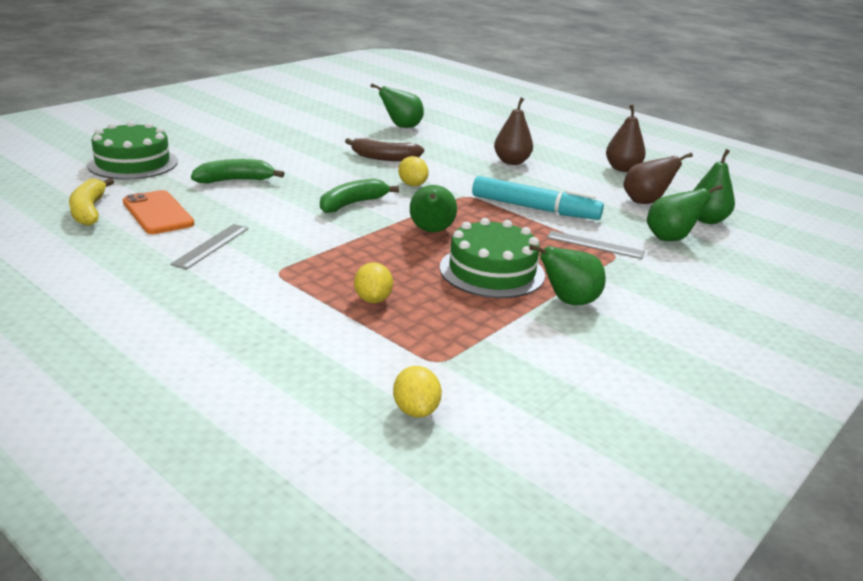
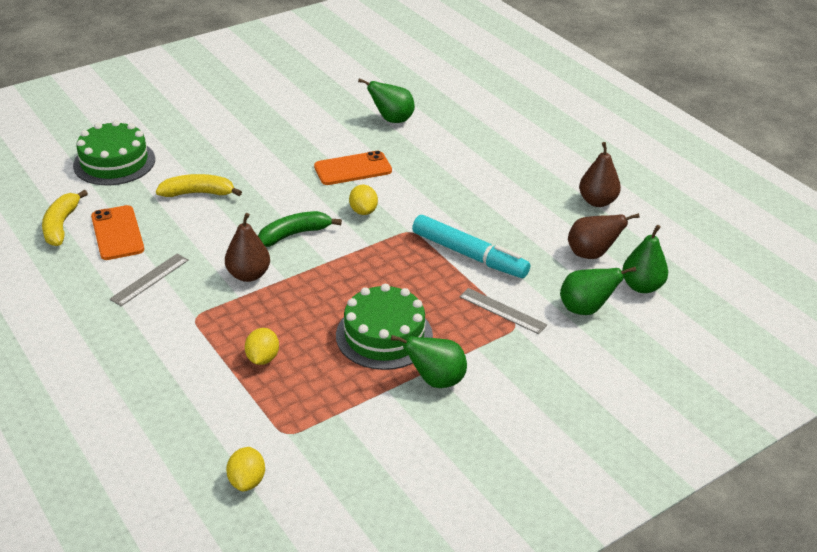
camera: 15 degrees right, 10 degrees up
(235, 180) = (198, 193): green banana -> yellow banana
(384, 158) = (353, 169): brown banana -> orange phone
(431, 231) = (352, 278): green pear -> none
(511, 162) = (481, 183): brown pear -> brown pear (248, 275)

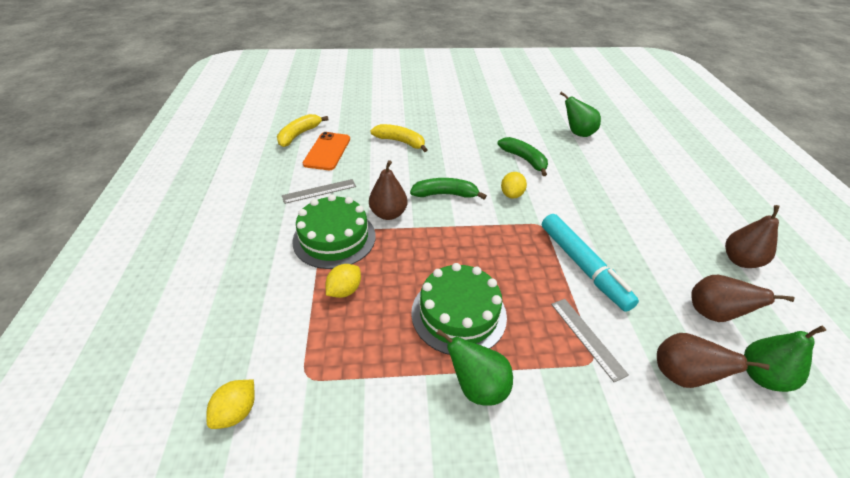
camera: 30 degrees right, 5 degrees up
(114, 162) = (365, 106): green cake -> green cake (334, 238)
(353, 169) = (524, 159): orange phone -> green banana
(585, 309) = (681, 375): green pear -> brown pear

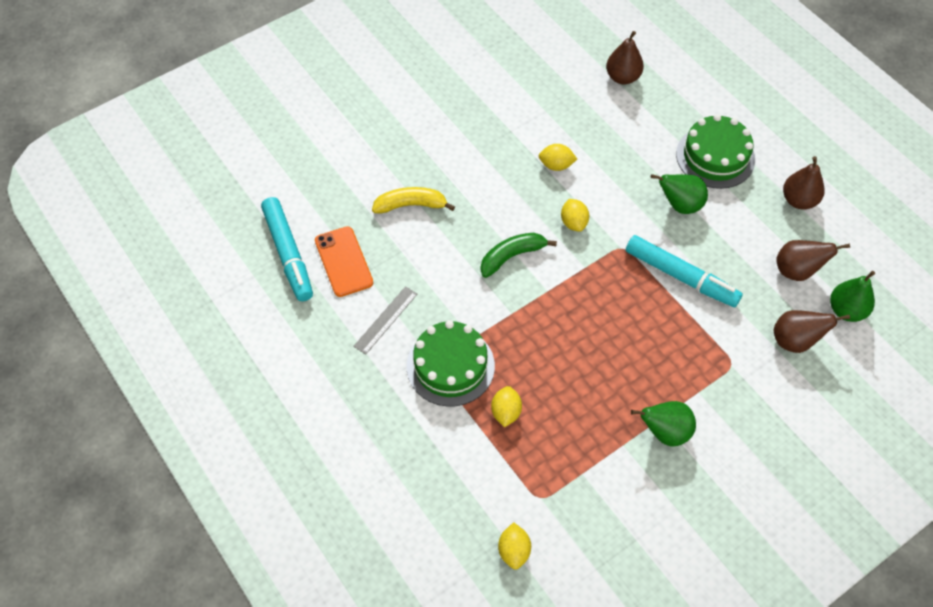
camera: 30 degrees left, 15 degrees up
(299, 135) = (288, 254): yellow banana -> turquoise marker
(388, 214) = (477, 310): brown pear -> brown pear (622, 77)
(458, 314) = (612, 380): green cake -> green cake (715, 156)
(524, 159) = (556, 165): green banana -> yellow lemon
(577, 133) = (586, 94): green pear -> green pear (680, 205)
(587, 337) = (718, 346): grey ruler -> none

